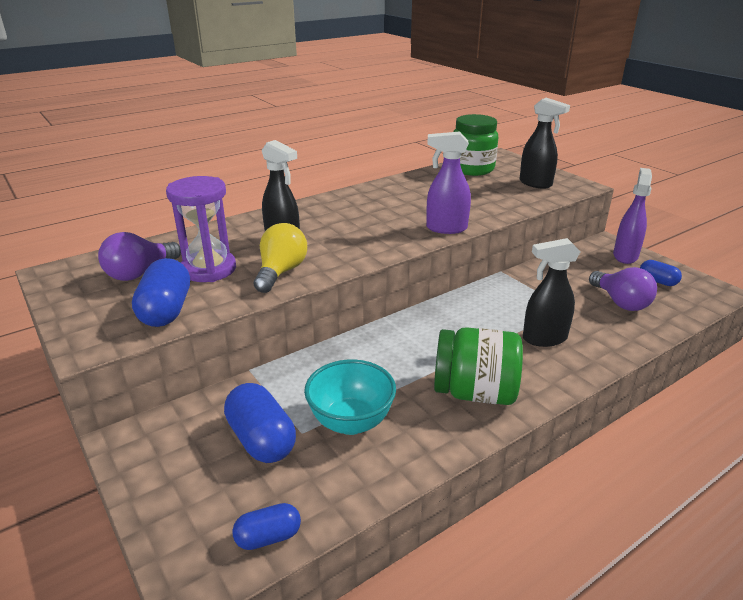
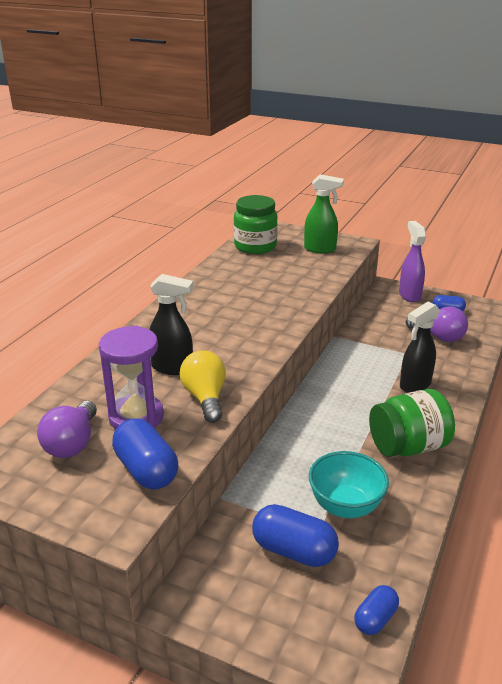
camera: 30 degrees left, 0 degrees up
(446, 228) = (295, 313): purple spray bottle -> none
(536, 184) = (320, 249): black spray bottle -> green spray bottle

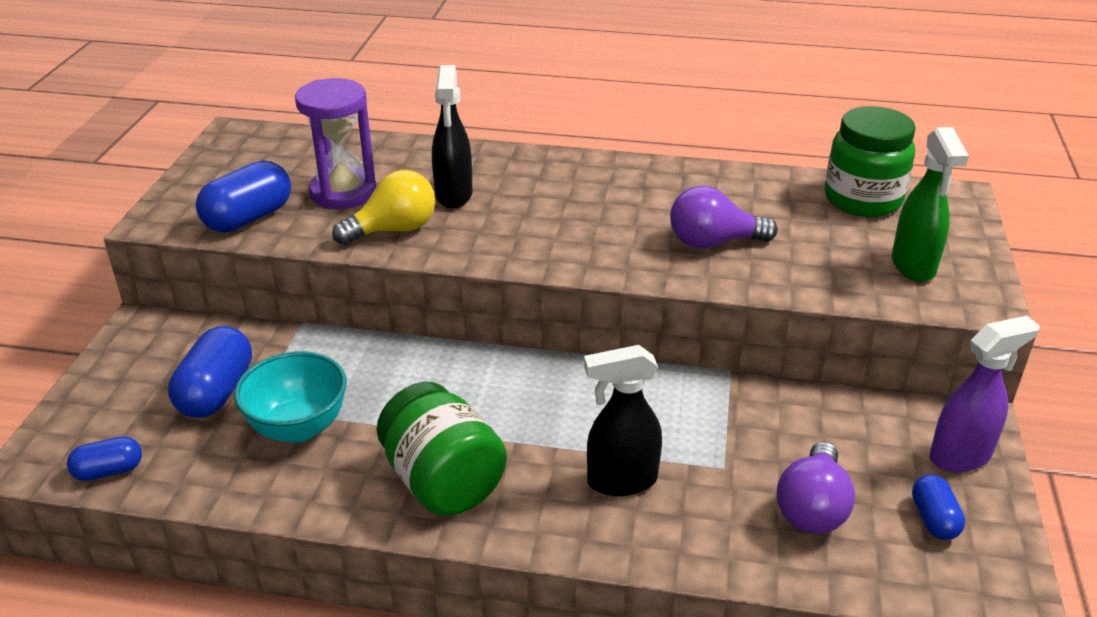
camera: 75 degrees right, 5 degrees up
(72, 443) = (288, 167): purple light bulb -> purple light bulb (713, 242)
(375, 619) = (109, 471): blue capsule -> blue capsule turned 45 degrees counterclockwise
(414, 385) = (621, 481): black spray bottle -> black spray bottle turned 45 degrees counterclockwise

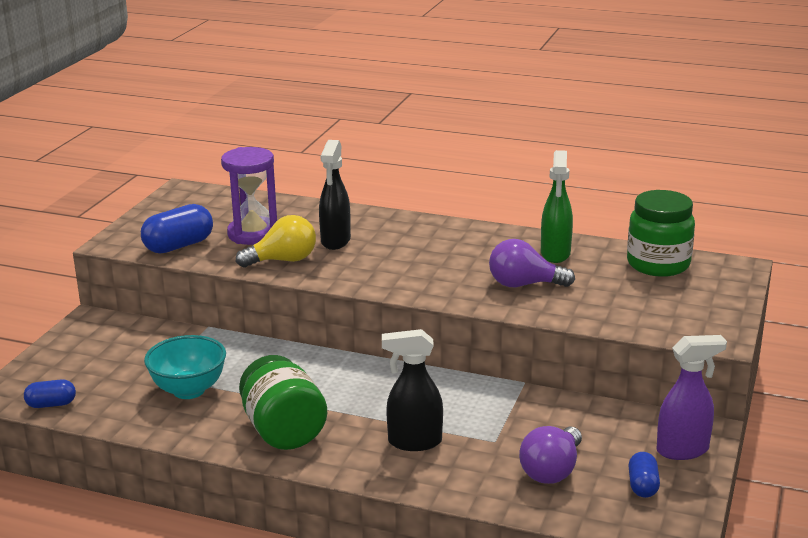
camera: 10 degrees right, 10 degrees down
(216, 392) = (135, 364): blue capsule -> none
(913, 266) = (676, 311): green spray bottle -> green spray bottle (555, 254)

